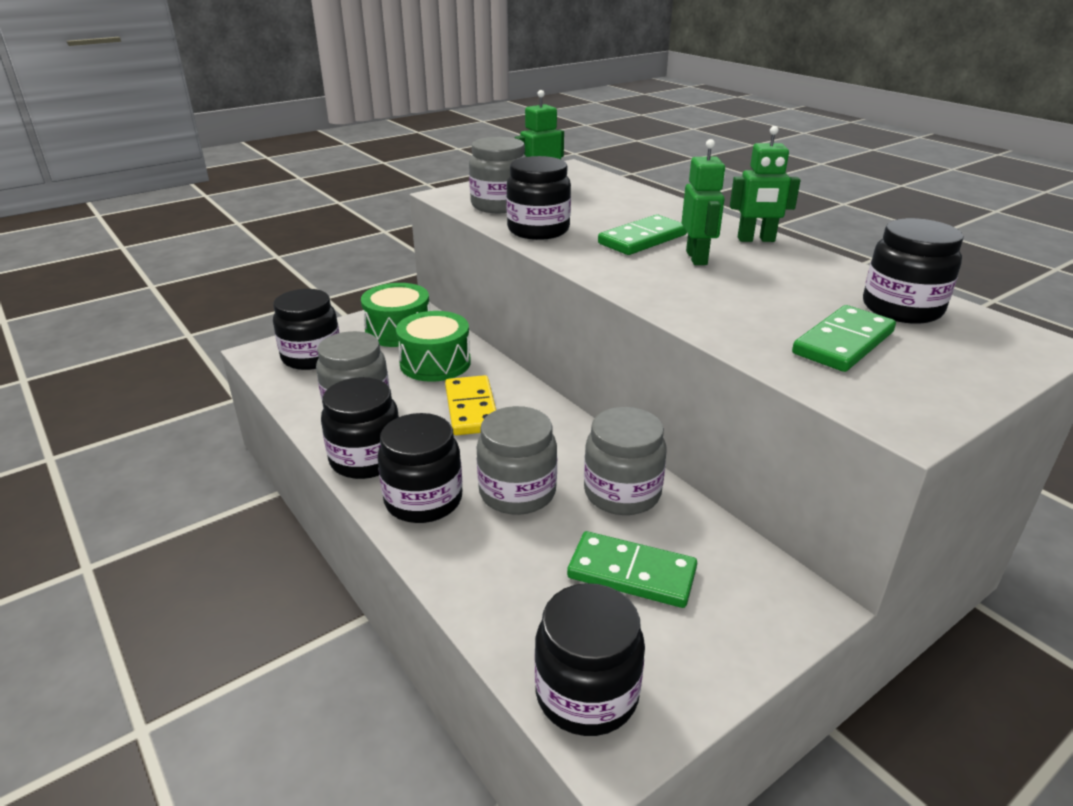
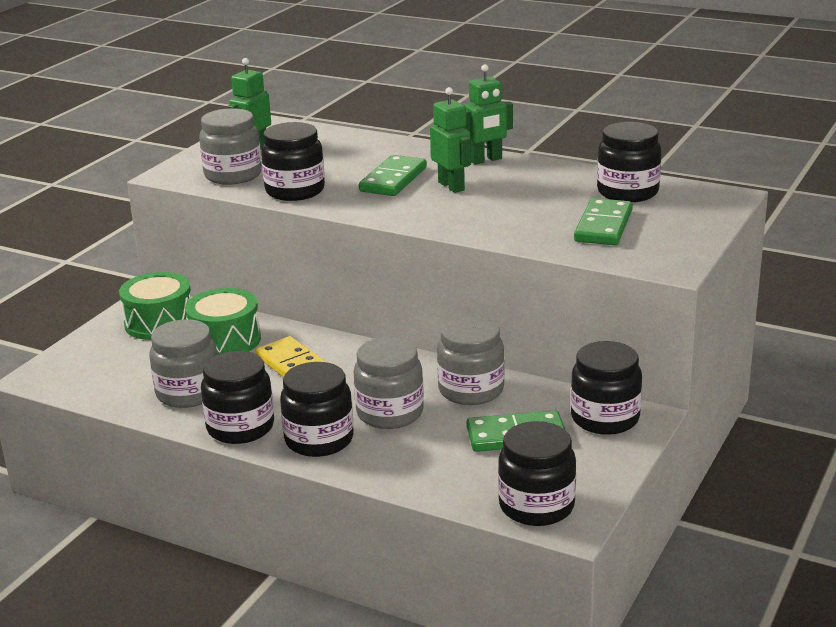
camera: 25 degrees left, 5 degrees down
(311, 357) = (96, 366): black jar -> black jar (605, 418)

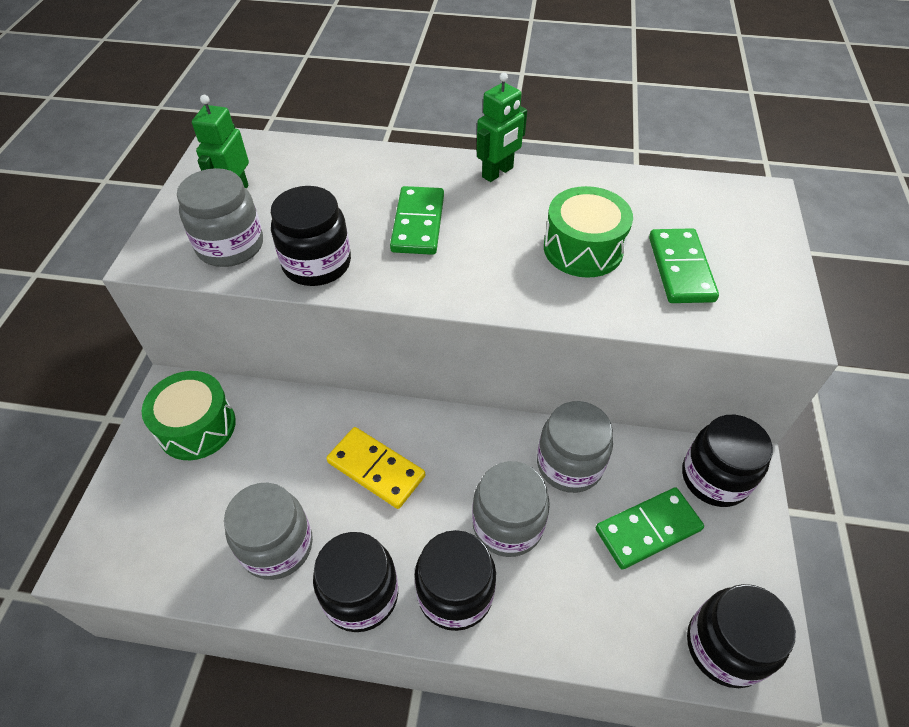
camera: 20 degrees left, 25 degrees up
(225, 340) = (282, 441): green drum -> green drum (583, 248)
(451, 186) = (486, 225): green robot -> none
(627, 192) = (668, 204): black jar -> none

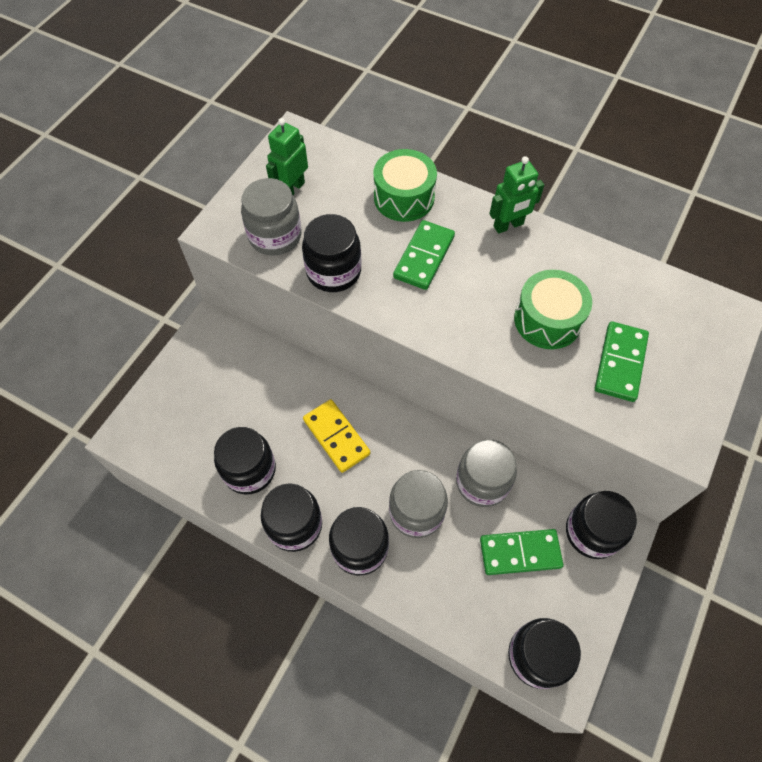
camera: 20 degrees right, 10 degrees up
(197, 427) = (220, 361): green drum -> green drum (404, 197)
(277, 546) = (249, 470): grey jar -> black jar

